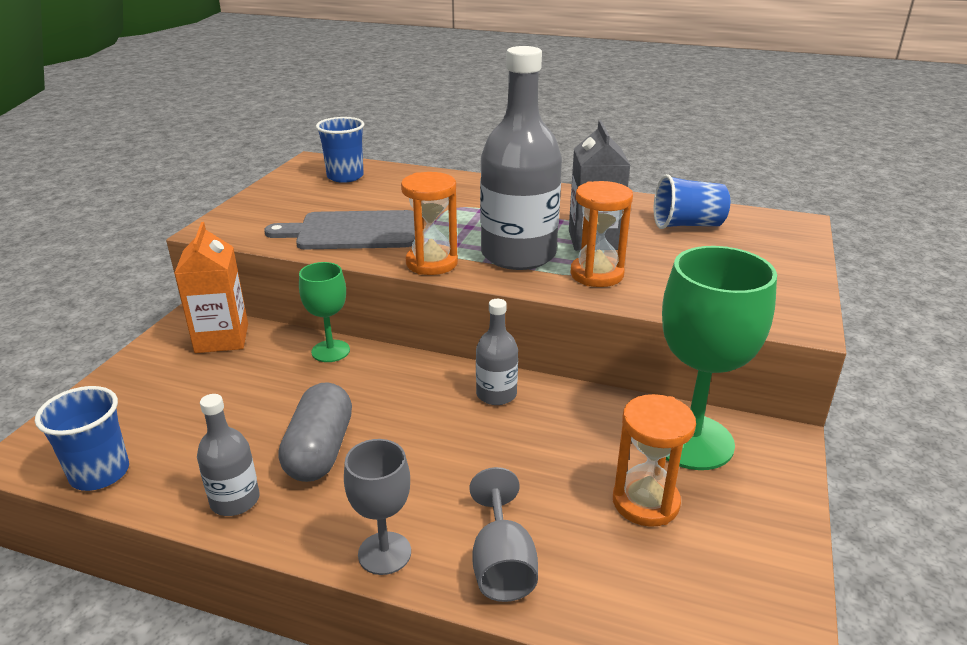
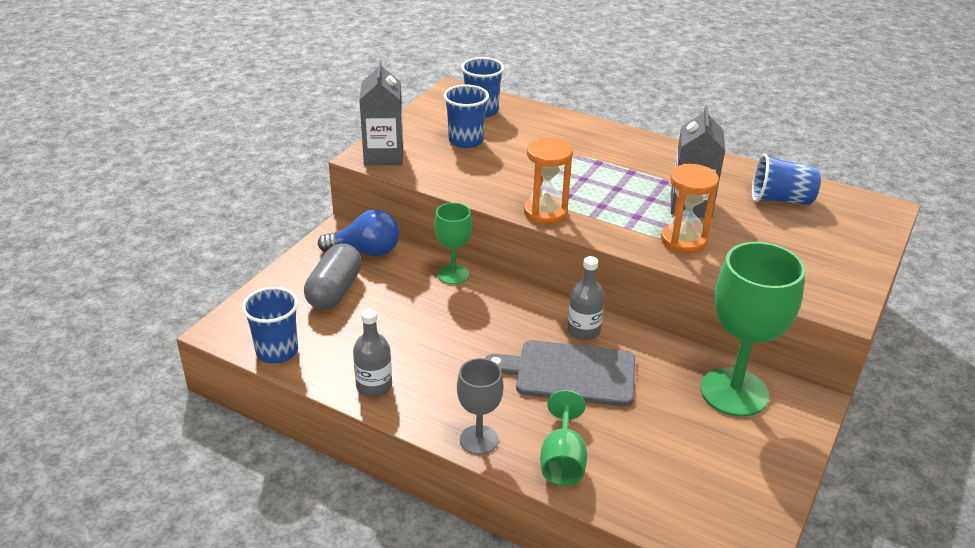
camera: 10 degrees right, 5 degrees up
(222, 338) = (366, 251): orange carton -> blue light bulb
(234, 226) = (383, 155): none -> grey carton
(320, 450) = (438, 357): grey capsule -> grey capsule (334, 291)
(330, 204) = (466, 141): none -> blue cup
(352, 231) = (482, 172): grey cutting board -> grey cutting board (570, 373)
(502, 564) = (562, 460): grey goblet -> green goblet
(518, 254) = (620, 213): grey bottle -> none
(645, 502) = (682, 433): orange hourglass -> none

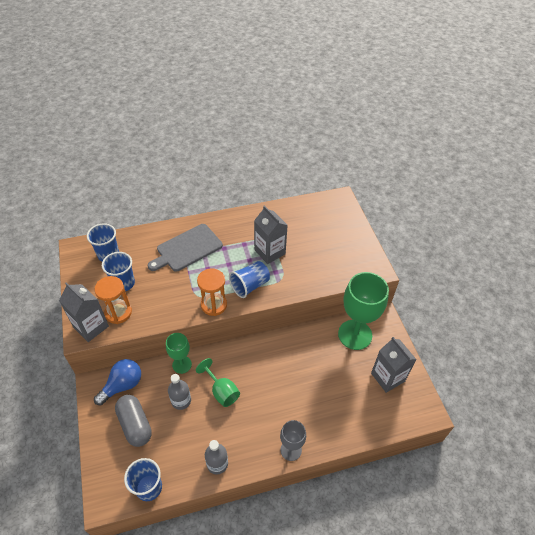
camera: 45 degrees left, 15 degrees up
(562, 460) = (331, 429): green goblet -> green goblet (221, 391)
(570, 373) = (289, 379): grey cutting board -> grey cutting board (187, 249)
(583, 331) = (271, 350): grey bottle -> grey bottle (181, 401)
(683, 240) = (287, 277): orange hourglass -> orange hourglass (118, 312)
(727, 470) = (387, 377): none -> grey carton
(780, 199) = (300, 221): blue cup -> blue cup (250, 285)

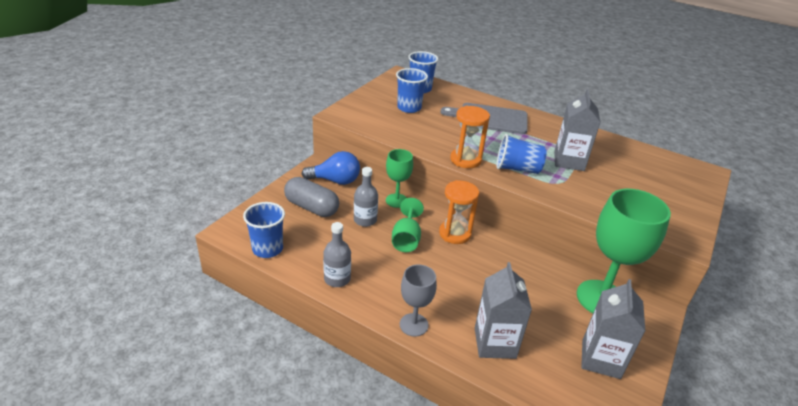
camera: 45 degrees right, 15 degrees down
(91, 326) = (351, 114): grey carton -> grey carton (495, 343)
(118, 312) = (381, 119): orange hourglass -> orange hourglass (455, 233)
(135, 424) = (312, 207): grey capsule -> grey capsule turned 75 degrees counterclockwise

